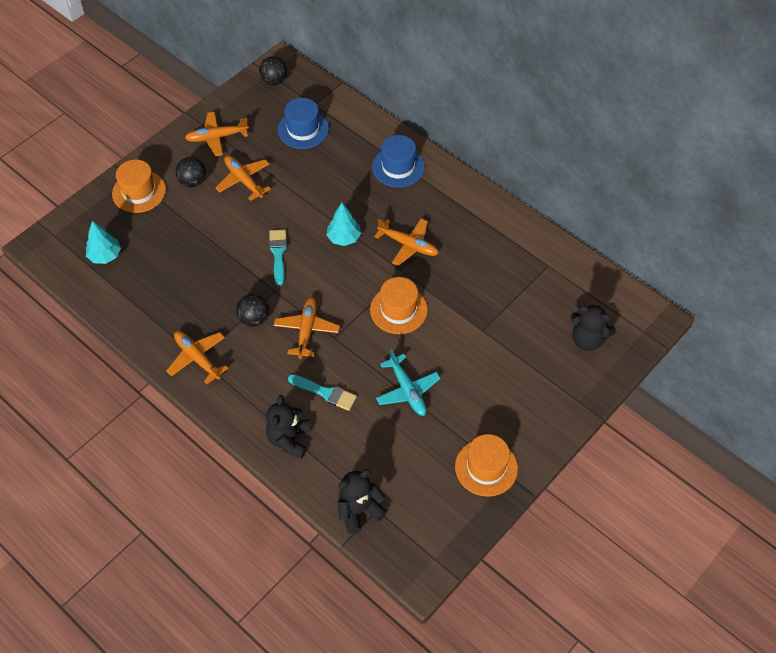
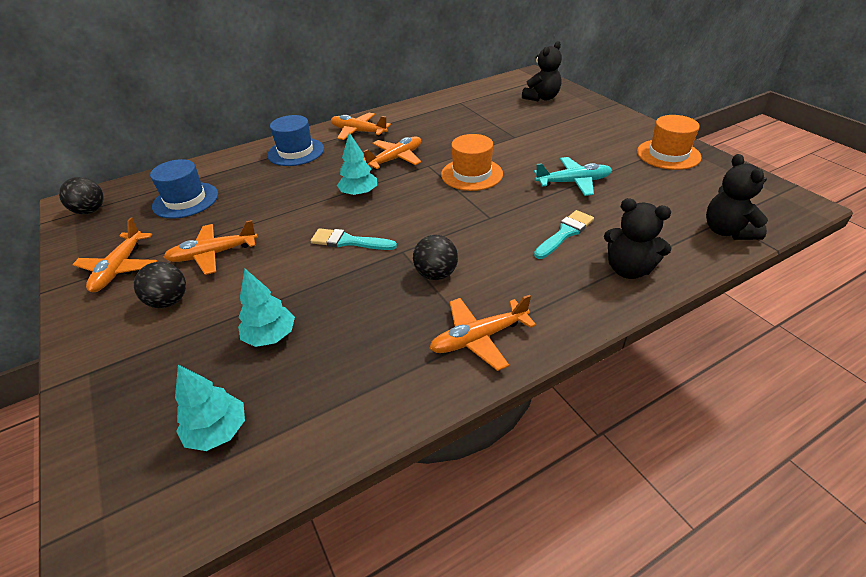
camera: 70 degrees left, 15 degrees down
(139, 192) = (128, 365): orange hat -> none
(175, 248) = (271, 336): none -> turquoise tree
(307, 330) = (472, 235): orange plane -> orange plane (358, 132)

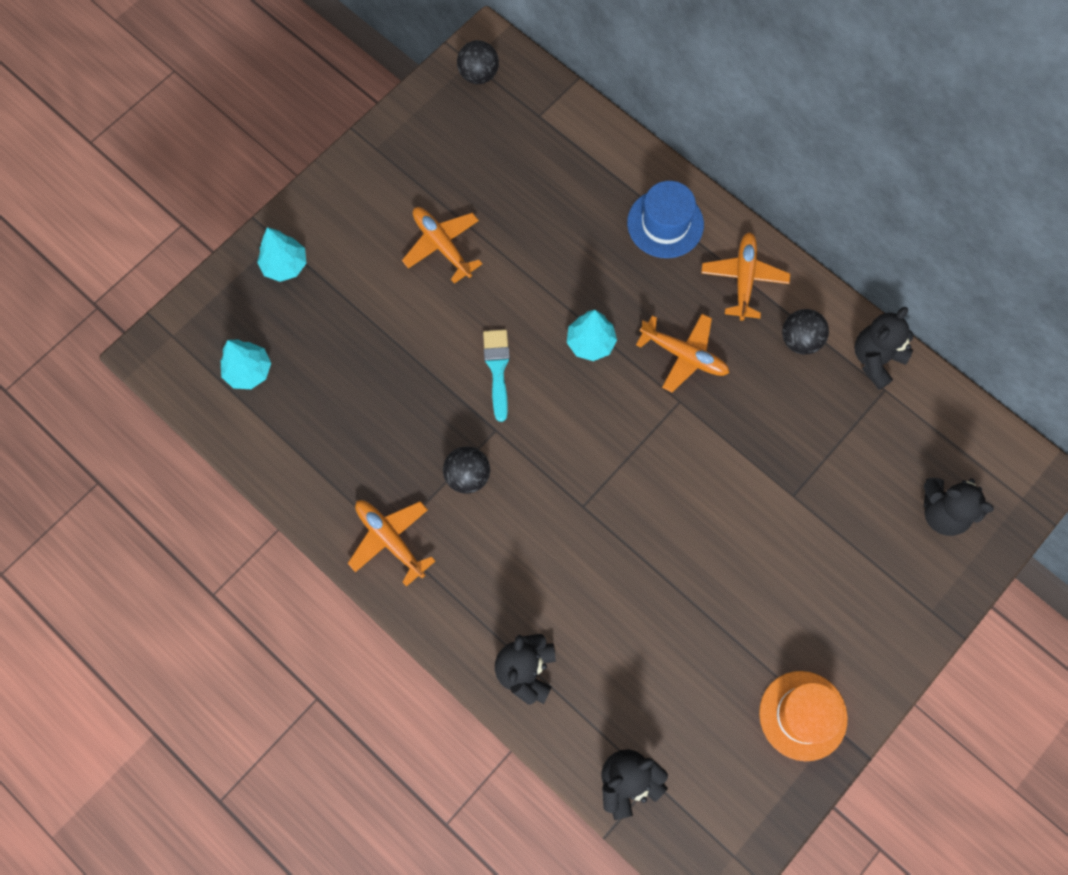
camera: 70 degrees right, 30 degrees up
(119, 268) = (399, 172): orange plane -> none
(169, 301) = (368, 247): black ball -> black ball (800, 340)
(185, 200) = (524, 159): blue hat -> none
(271, 336) = (349, 359): turquoise tree -> turquoise tree (285, 265)
(440, 102) = (875, 359): none -> black teddy bear
(471, 174) = (673, 462): orange hat -> none
(565, 233) = (573, 596): turquoise brush -> none
(573, 182) = (689, 593): turquoise plane -> none

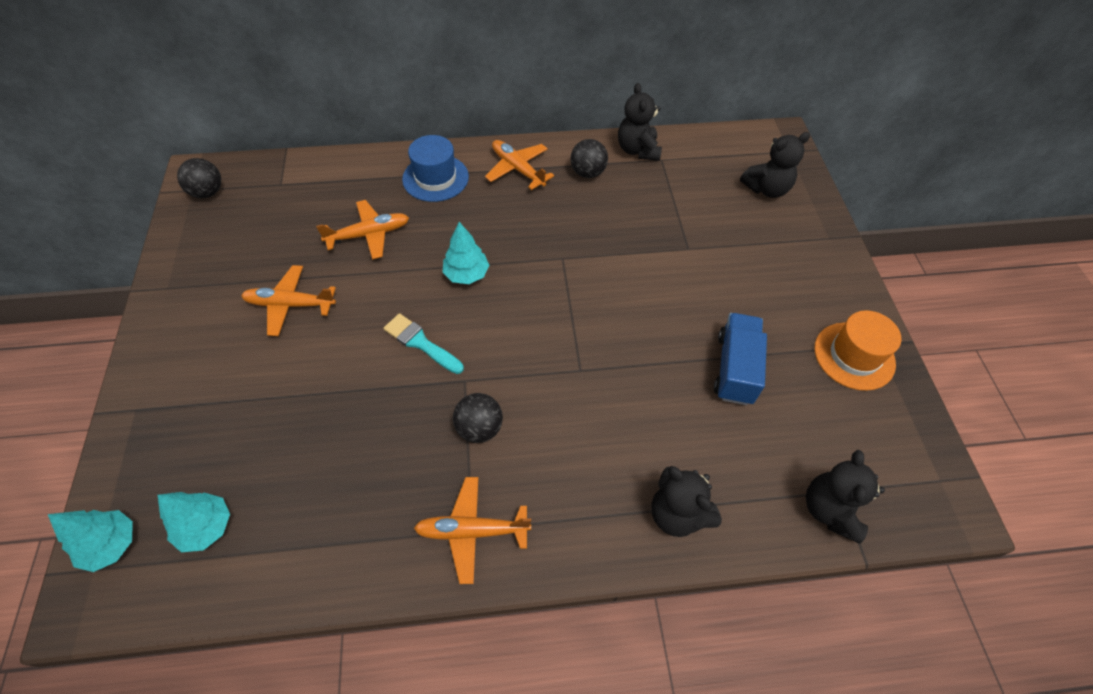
camera: 50 degrees left, 15 degrees down
(285, 265) = (162, 422): turquoise tree -> turquoise tree (111, 545)
(684, 355) = (533, 233): orange plane -> orange plane (369, 235)
(696, 625) = (735, 368): none -> blue truck

